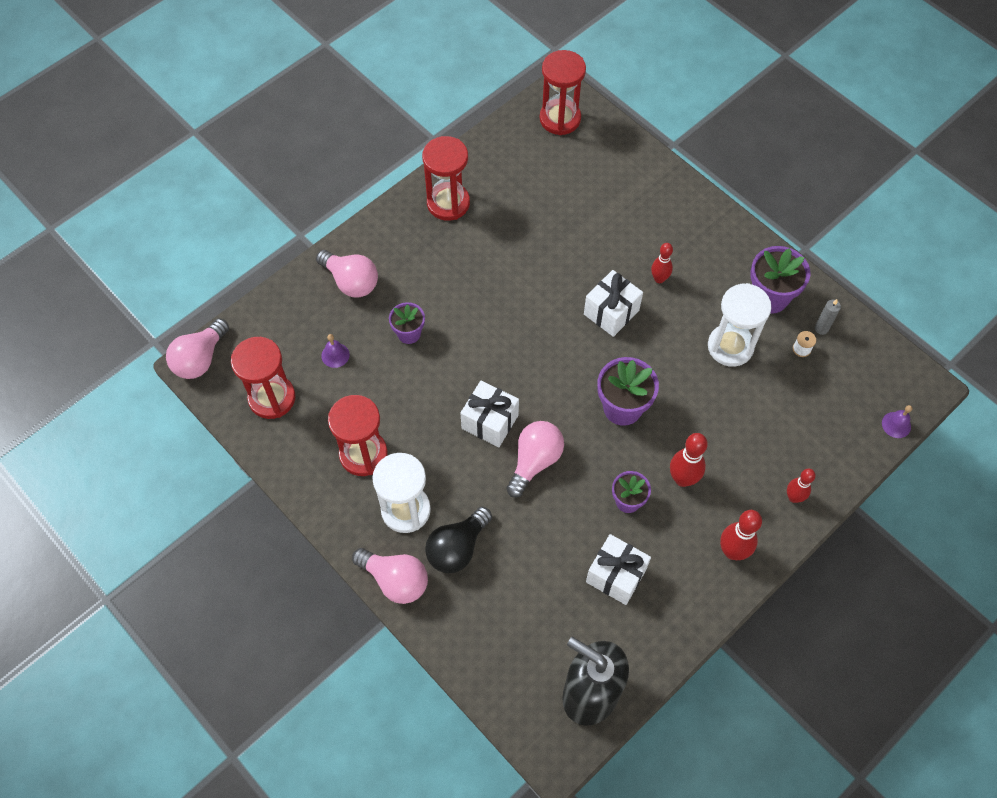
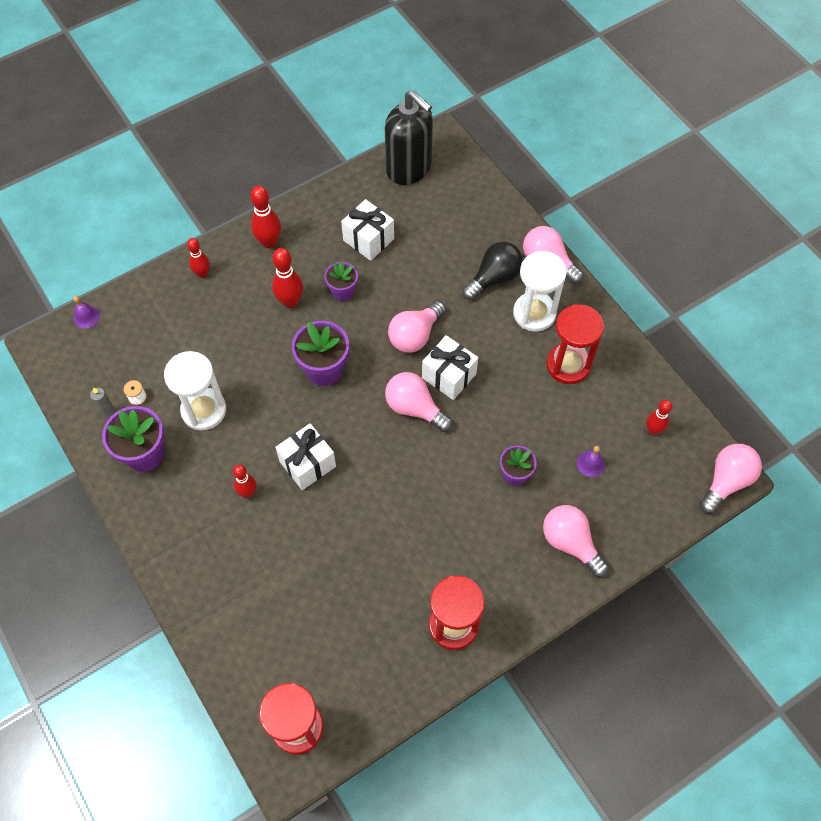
camera: 170 degrees left, 0 degrees up
(272, 398) = (653, 430): red hourglass -> red bowling pin
(519, 382) = (414, 408): none -> pink light bulb

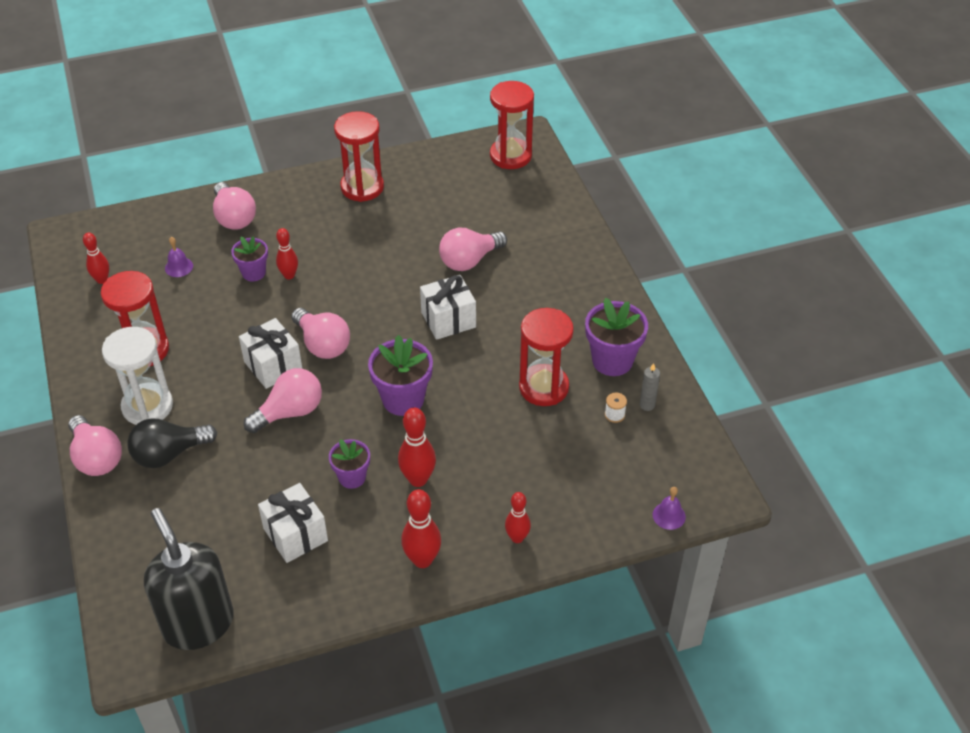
camera: 165 degrees left, 15 degrees down
(204, 410) = (543, 387): white hourglass -> red hourglass
(248, 492) = (513, 309): red bowling pin -> red bowling pin (289, 275)
(726, 481) = (67, 231): pink light bulb -> pink light bulb (469, 260)

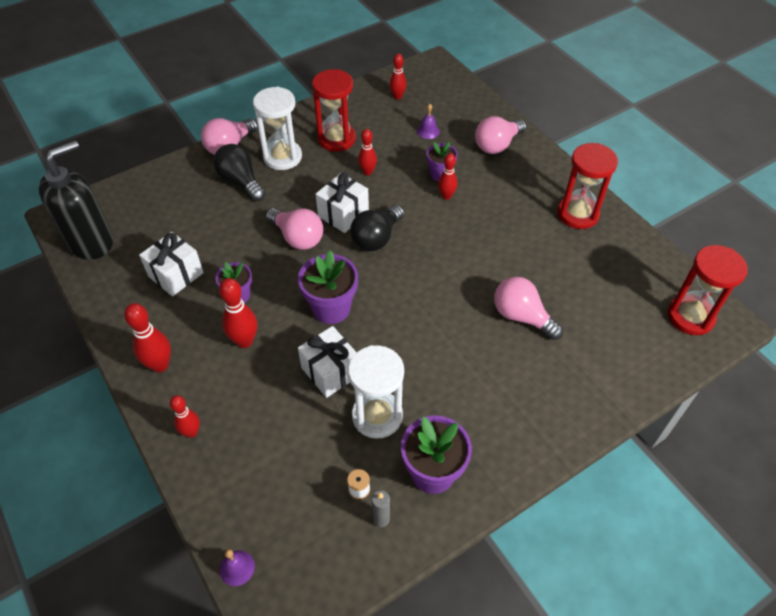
camera: 75 degrees right, 5 degrees up
(217, 332) = (367, 172): none -> red bowling pin
(322, 344) = (376, 238): pink light bulb -> black light bulb
(448, 320) = (437, 318): white gift -> white gift (330, 371)
(543, 387) = (377, 416): red hourglass -> white hourglass

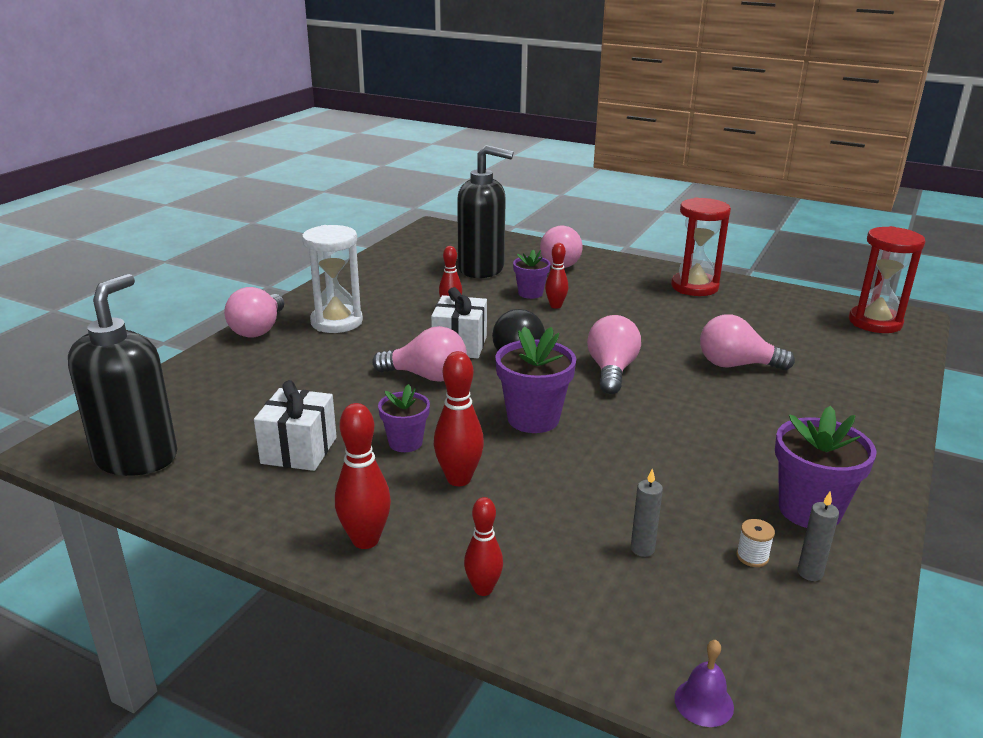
camera: 30 degrees left, 25 degrees down
(240, 181) = (304, 352): black light bulb -> none
(300, 449) = (642, 549): none -> grey candle
(330, 371) = (595, 469): white gift -> none
(336, 139) = (387, 295): red hourglass -> none
(377, 416) = (692, 487): white hourglass -> none
(397, 96) = (421, 254): red bowling pin -> none
(424, 284) = (611, 371): none -> pink light bulb
(428, 131) = (481, 269): purple bell -> black soap dispenser

